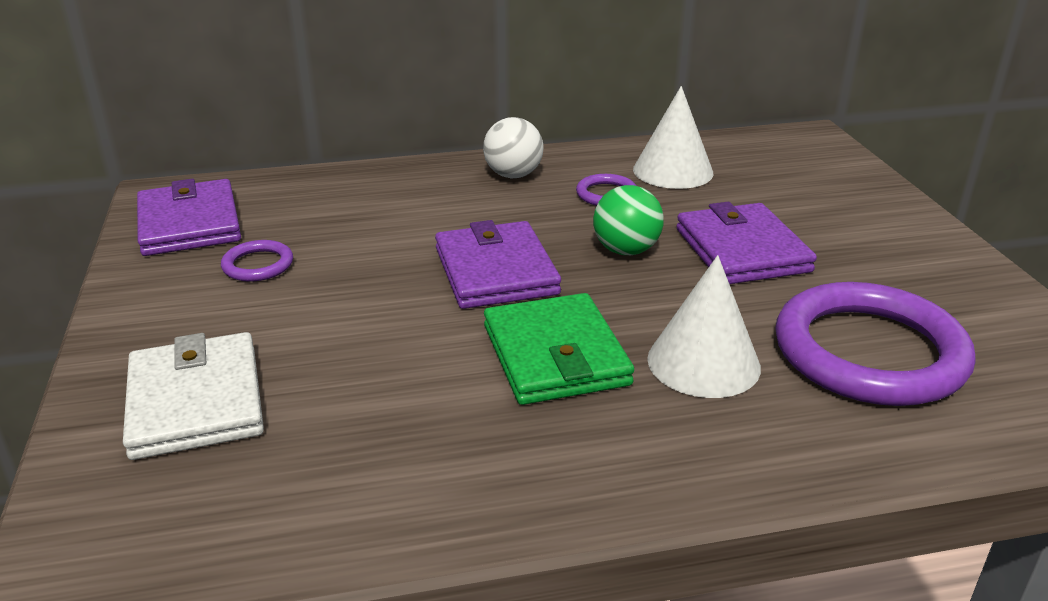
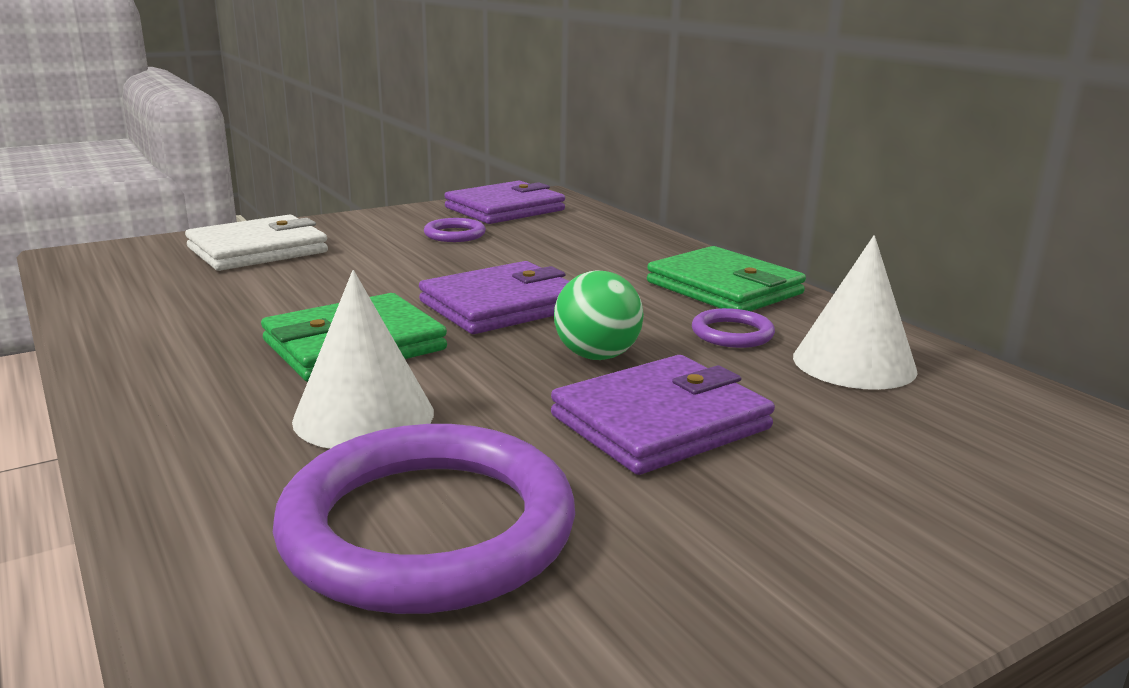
camera: 70 degrees right, 10 degrees down
(513, 175) = (724, 288): white ball -> green wallet

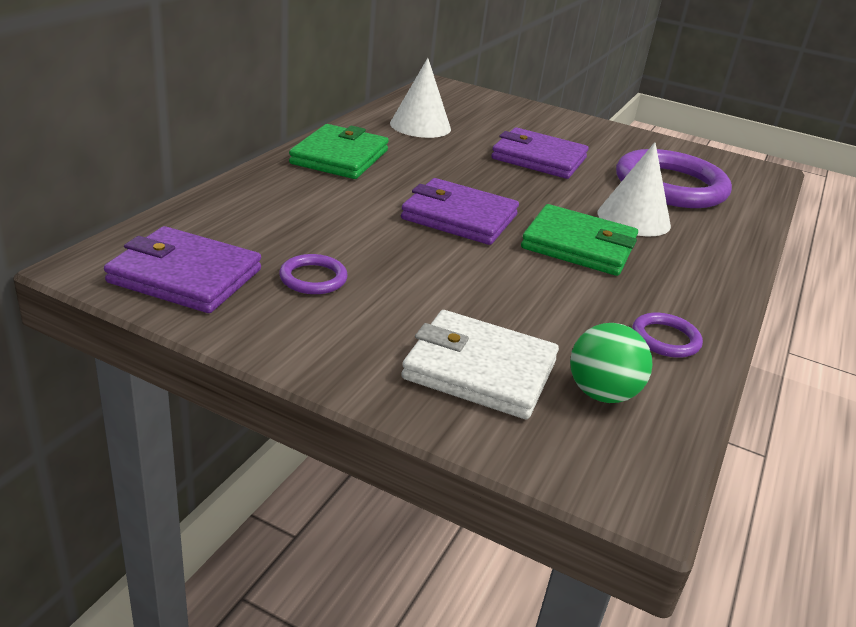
camera: 125 degrees left, 10 degrees up
(597, 356) = (493, 179): green ball -> green ball (601, 393)
(732, 333) = (417, 151): purple ring -> purple ring (665, 339)

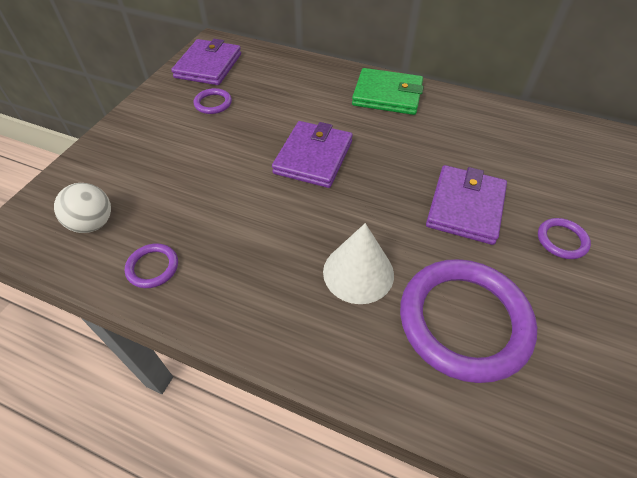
camera: 90 degrees right, 20 degrees up
(420, 126) = (485, 129): white cone -> none
(480, 370) = (122, 170): white wallet -> none
(574, 134) = (561, 240): none -> purple ring
(579, 246) = (288, 226): green wallet -> none
(601, 393) = (93, 223): green ball -> white ball

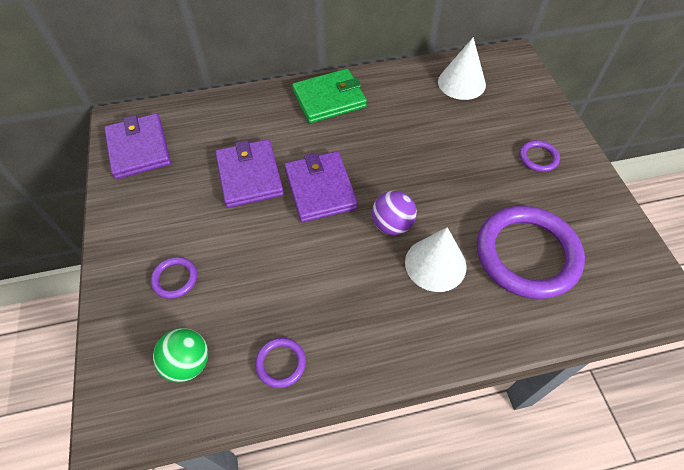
camera: 35 degrees left, 5 degrees up
(93, 223) = (188, 363): white ball -> green ball
(213, 103) = (183, 186): purple ring -> purple ring (175, 279)
(349, 217) = (392, 225): none -> purple ball
(465, 207) = (463, 168): purple wallet -> purple wallet (249, 176)
(532, 136) = (461, 83): none -> white cone

